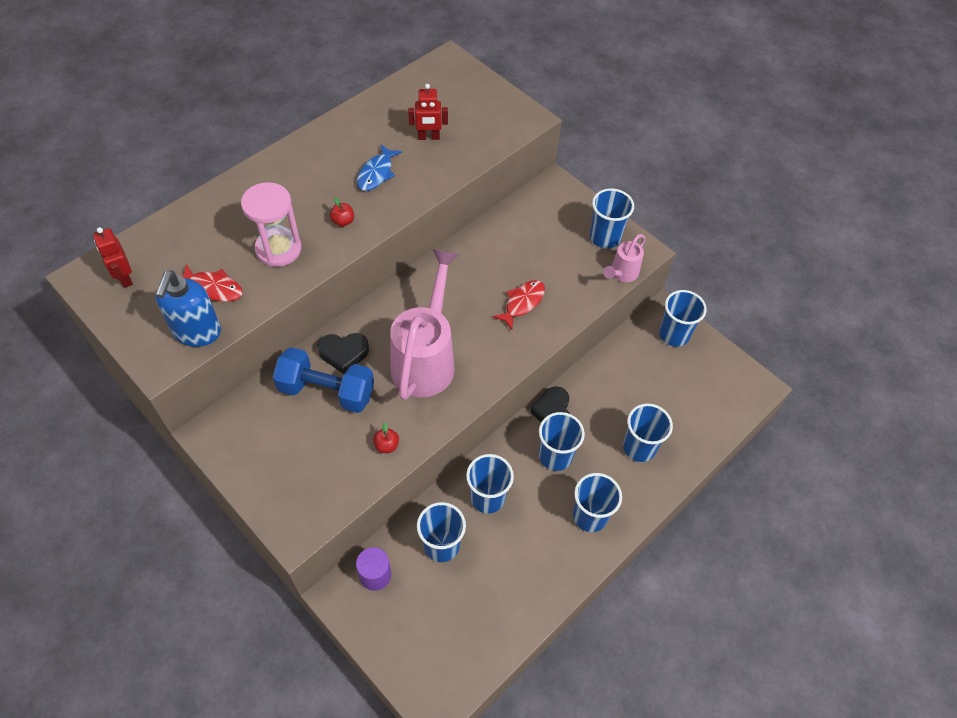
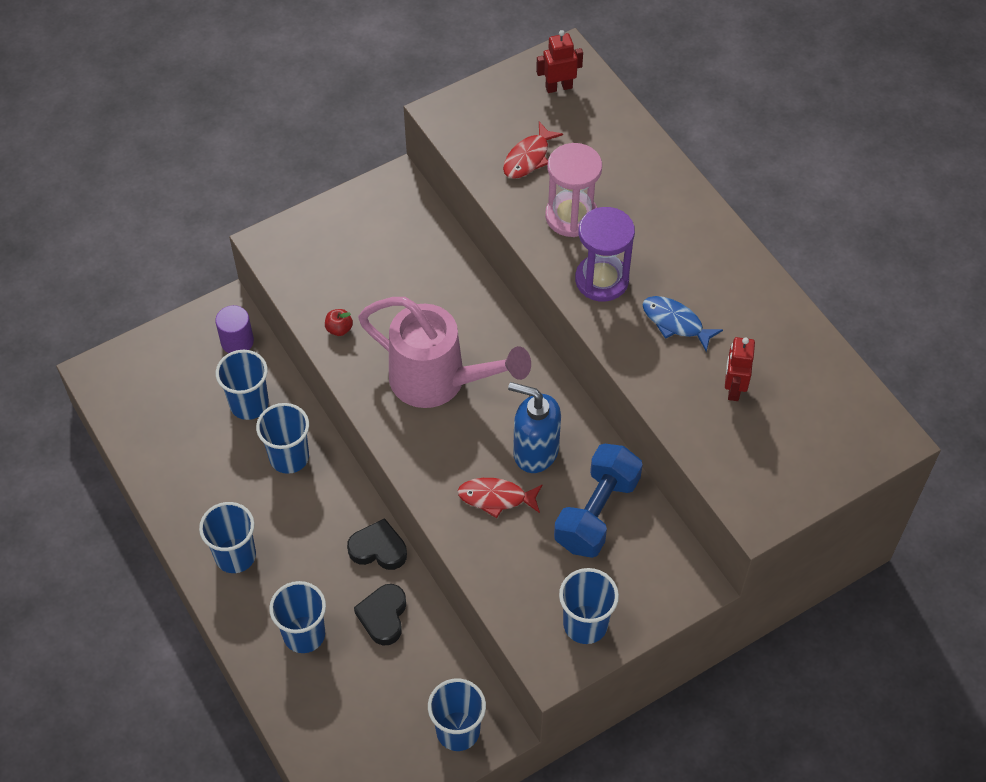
camera: 105 degrees right, 0 degrees up
(197, 332) = (473, 142): blue soap dispenser -> blue soap dispenser (535, 451)
(327, 391) = (421, 284): blue dumbbell -> blue dumbbell (597, 512)
(343, 221) = (601, 280): red apple -> purple hourglass
(344, 353) = (465, 304): black heart -> black heart (383, 616)
(522, 303) = (496, 498): red fish -> red fish turned 135 degrees clockwise
(555, 456) = (319, 538): blue cup -> none
(622, 273) = (518, 628): pink watering can -> none

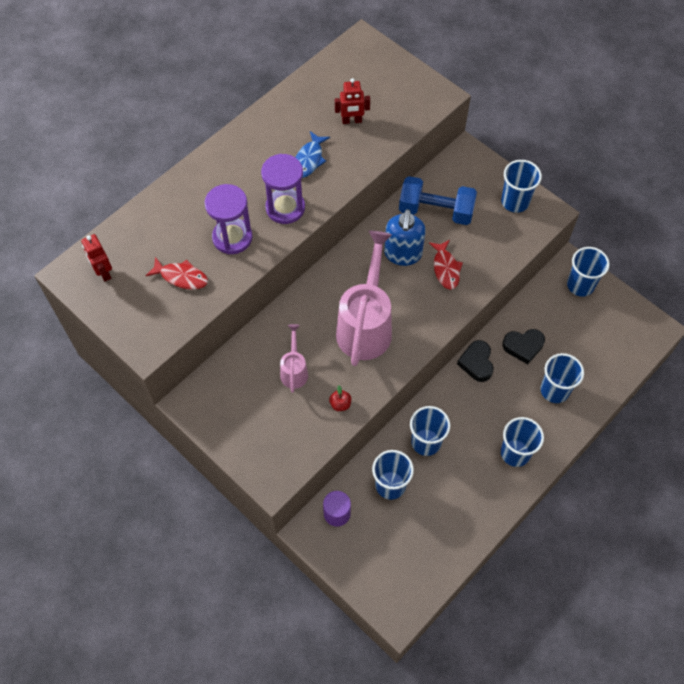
camera: 105 degrees left, 5 degrees up
(401, 292) = (294, 371): none -> pink watering can
(571, 216) = (232, 237): pink hourglass -> purple hourglass

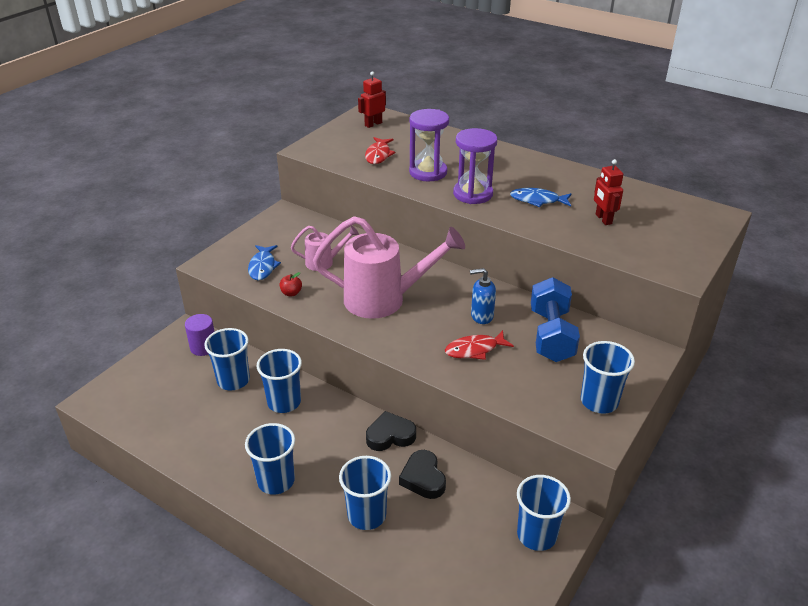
camera: 80 degrees right, 25 degrees down
(290, 428) = (263, 267): none -> blue fish
(403, 254) = (481, 316): blue soap dispenser -> blue soap dispenser, size x0.65

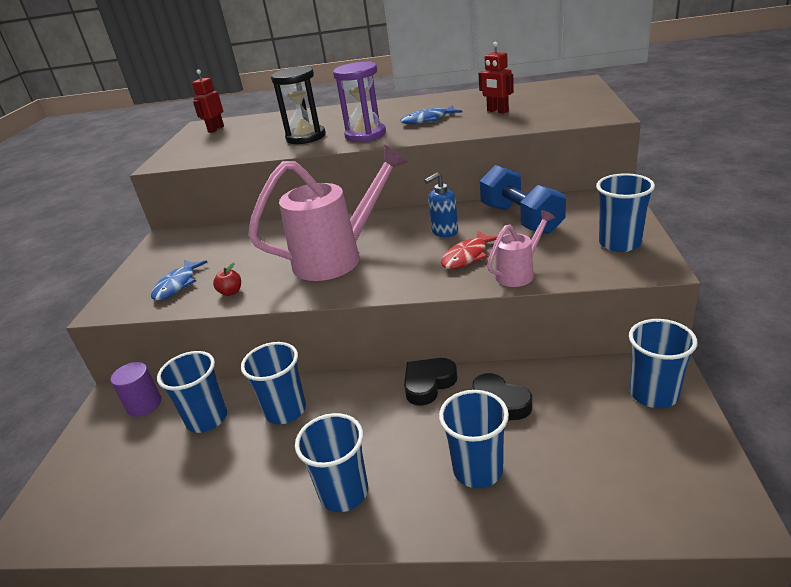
camera: 25 degrees left, 5 degrees down
(263, 267) = (177, 285): blue fish -> blue fish turned 45 degrees clockwise
(324, 262) = (244, 256): pink watering can -> pink watering can (519, 273)
(378, 155) = (243, 143): red fish -> none
(428, 172) = (306, 137): purple hourglass -> black hourglass

